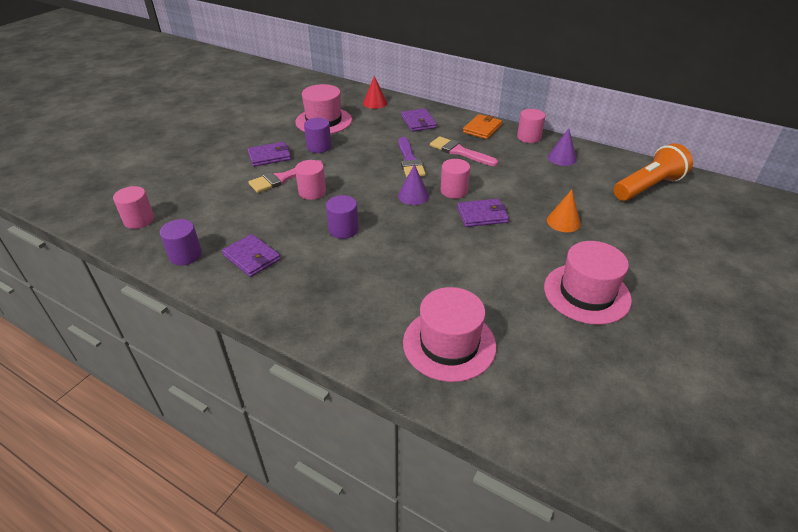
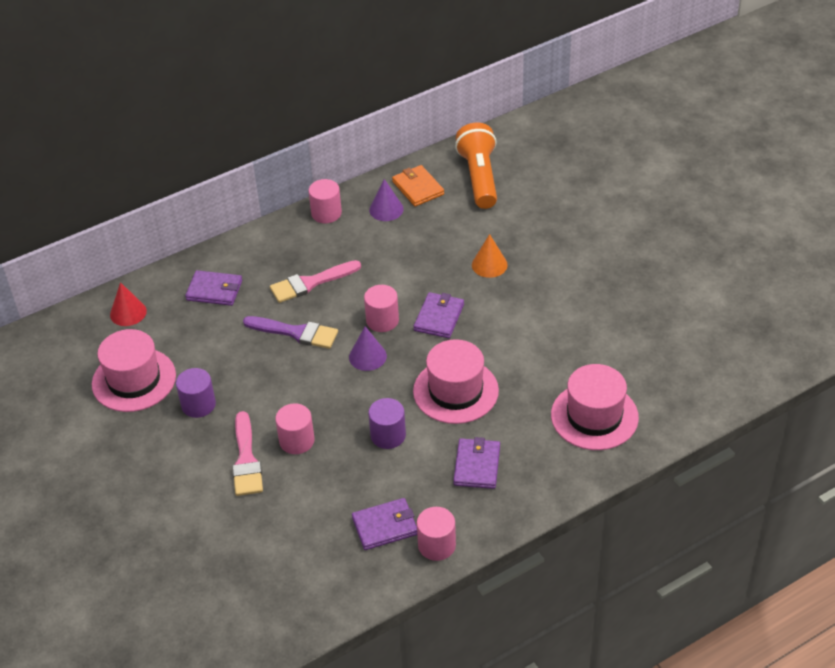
camera: 60 degrees left, 5 degrees up
(139, 220) = (238, 621): pink cylinder -> pink cylinder (436, 545)
(185, 255) = (342, 585): purple cylinder -> none
(269, 156) = (183, 460): purple wallet -> purple wallet (477, 465)
(482, 129) = (277, 242): orange wallet -> orange wallet (418, 188)
(586, 293) = (590, 301): pink hat -> pink hat (455, 391)

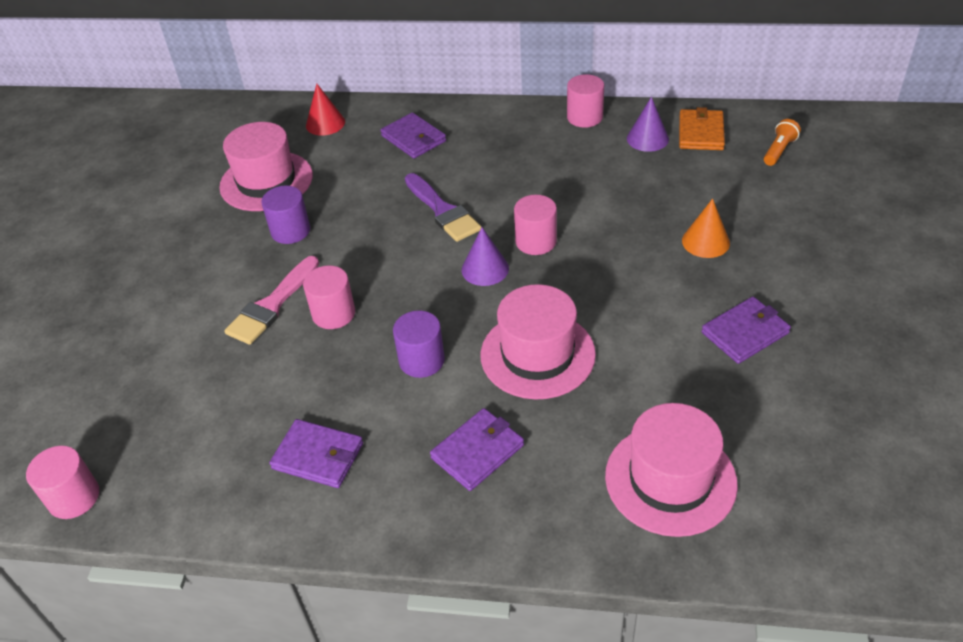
camera: 40 degrees right, 0 degrees up
(310, 283) = (504, 172): pink brush -> none
(436, 545) = (344, 515): pink cylinder -> pink cylinder (74, 497)
(439, 317) = (596, 268): purple wallet -> purple wallet (745, 332)
(479, 178) = (779, 150): orange flashlight -> orange flashlight, size x0.46

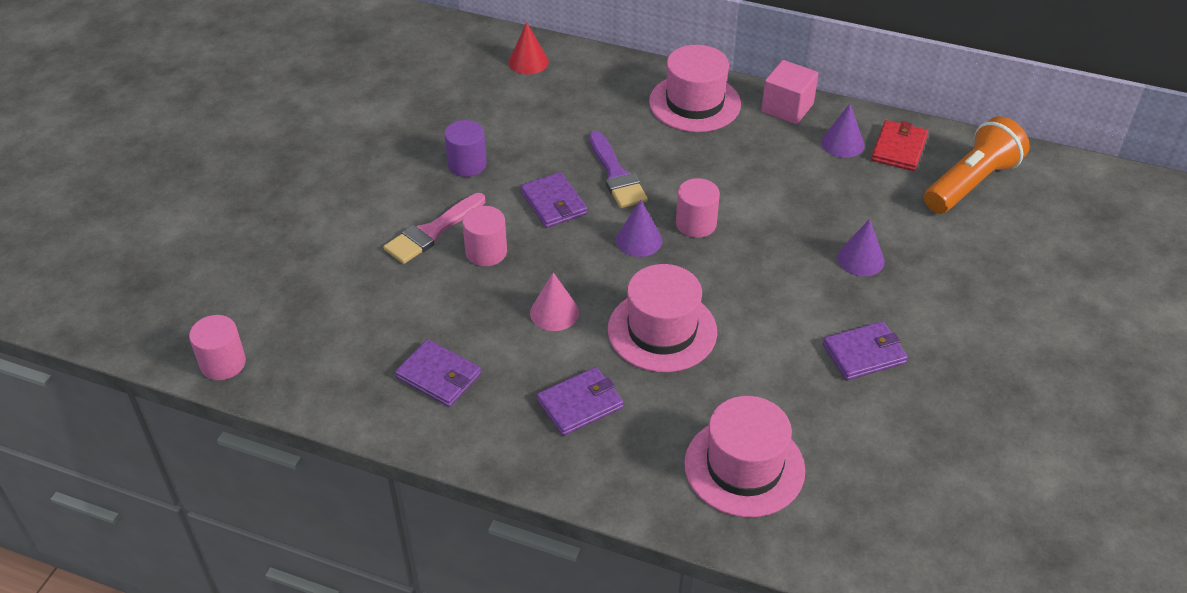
camera: 10 degrees right, 0 degrees up
(266, 181) = (456, 110): pink hat -> pink hat (694, 103)
(413, 138) = (610, 95): purple wallet -> purple wallet (554, 203)
(421, 360) = (554, 312): purple cylinder -> pink cone
(584, 117) = (787, 108): pink cylinder -> pink cube
(700, 133) = (898, 148): orange wallet -> red wallet
(705, 241) = (860, 259): orange cone -> purple cone
(779, 150) = (971, 183): orange flashlight -> orange flashlight, size x2.16

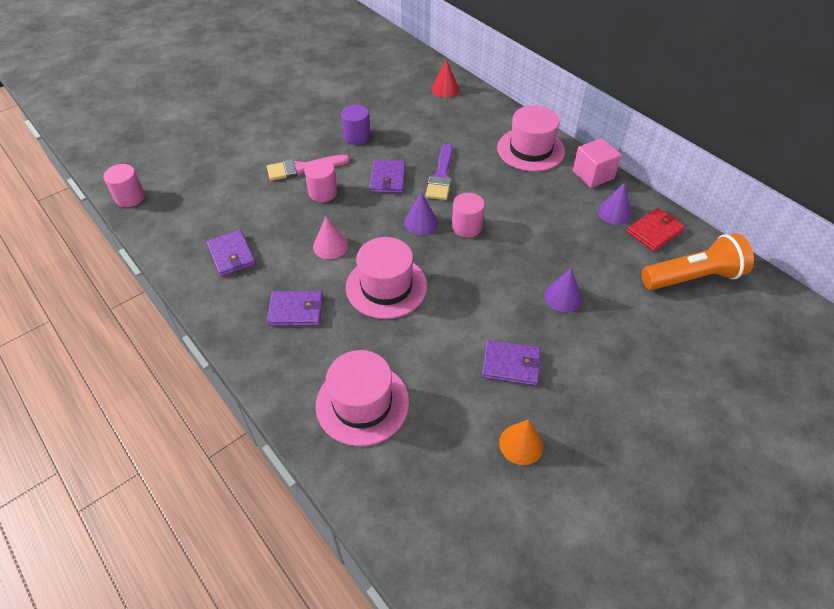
camera: 30 degrees right, 5 degrees up
(936, 427) = (521, 444): none -> orange cone

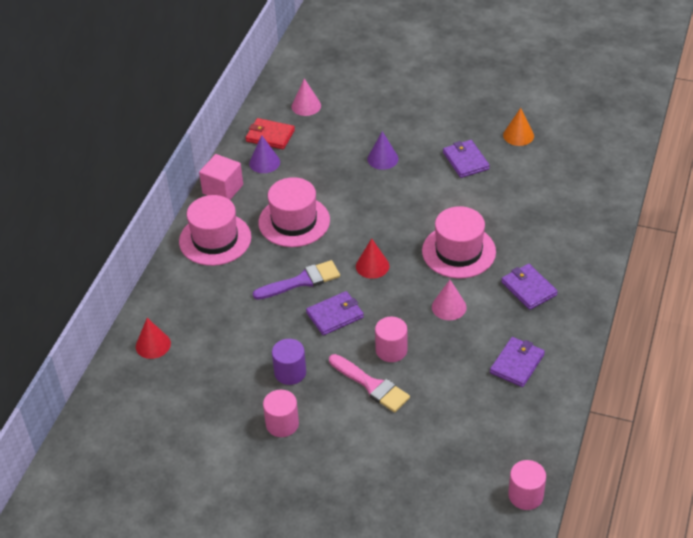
camera: 120 degrees left, 5 degrees down
(362, 403) = (563, 213): pink hat -> pink hat (294, 221)
(421, 222) = (372, 266): purple cone -> red cone
(466, 227) = (353, 237): pink cylinder -> pink cylinder (282, 424)
(692, 277) = (306, 106): orange flashlight -> pink cone

